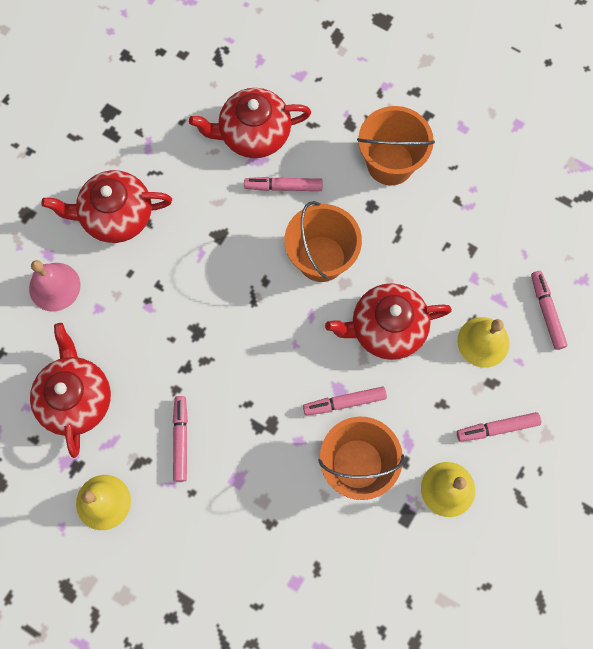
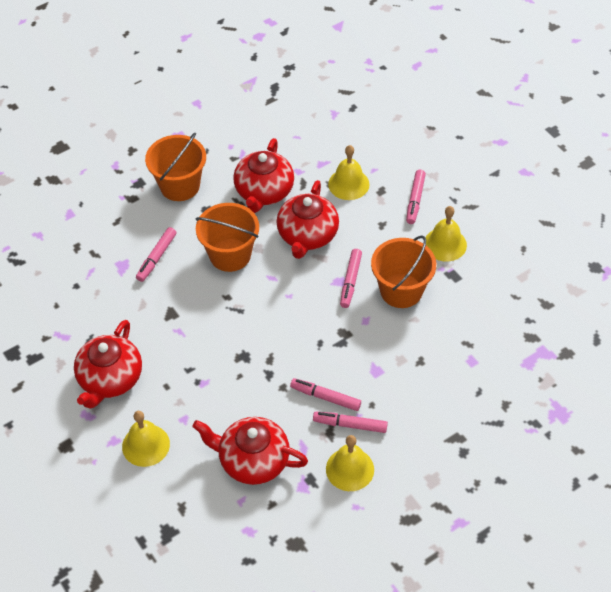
camera: 65 degrees left, 20 degrees down
(54, 286) = (146, 445): pink bell -> yellow bell
(253, 134) = (99, 261): red teapot -> red teapot (264, 192)
(546, 312) = (346, 141): pink marker -> pink marker (350, 425)

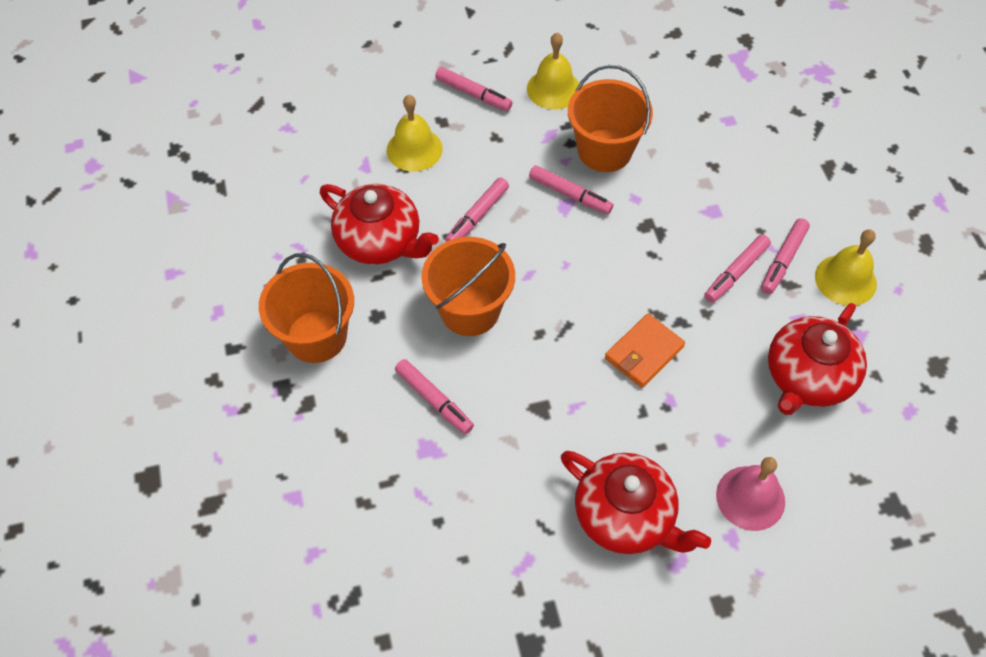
camera: 70 degrees left, 5 degrees up
(146, 445) = (750, 498): yellow bell -> pink bell
(235, 358) = (644, 353): none -> orange wallet
(307, 235) = (477, 216): red teapot -> pink marker

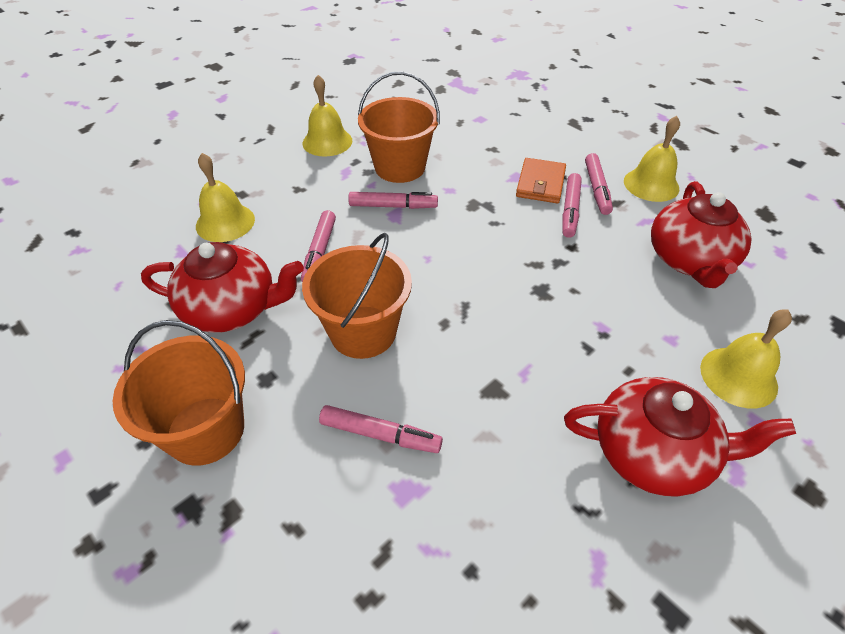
camera: 30 degrees left, 10 degrees down
(473, 94) = (258, 166): pink marker -> none
(644, 353) = (548, 298): orange wallet -> orange wallet (540, 184)
(750, 498) = (738, 377): pink bell -> yellow bell

